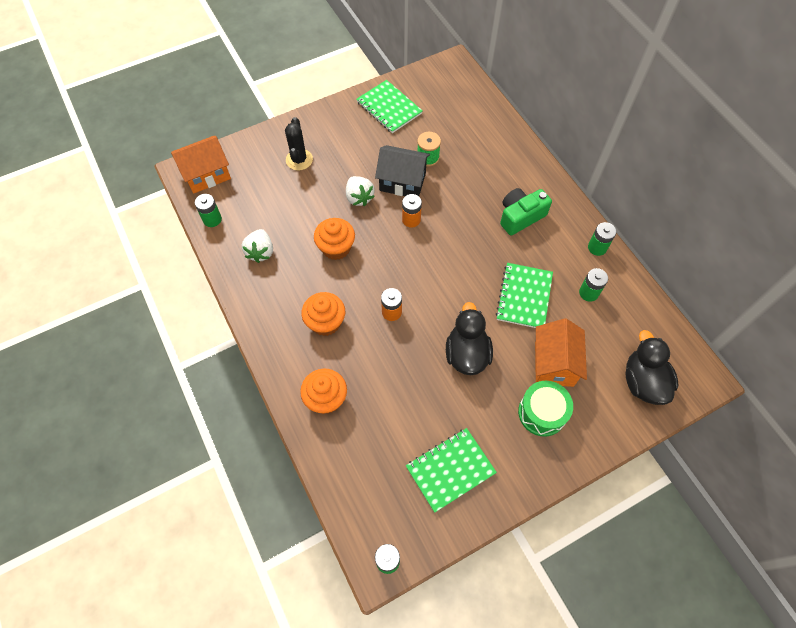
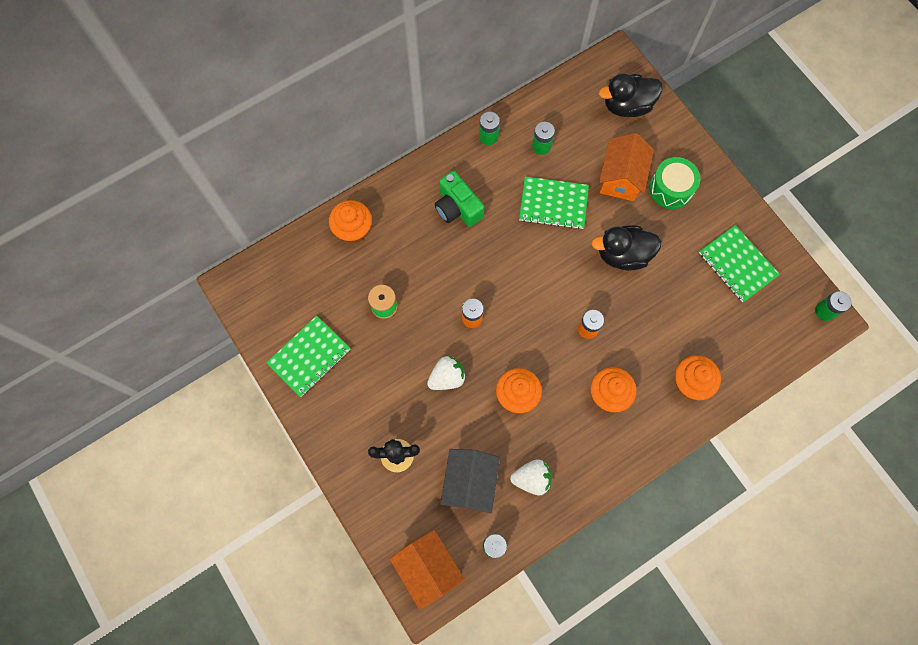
camera: 95 degrees left, 10 degrees up
(402, 182) = (421, 331): black house -> black house (469, 483)
(499, 140) = (353, 229): none -> orange cupcake
(554, 363) = (621, 178): orange house -> orange house turned 75 degrees counterclockwise

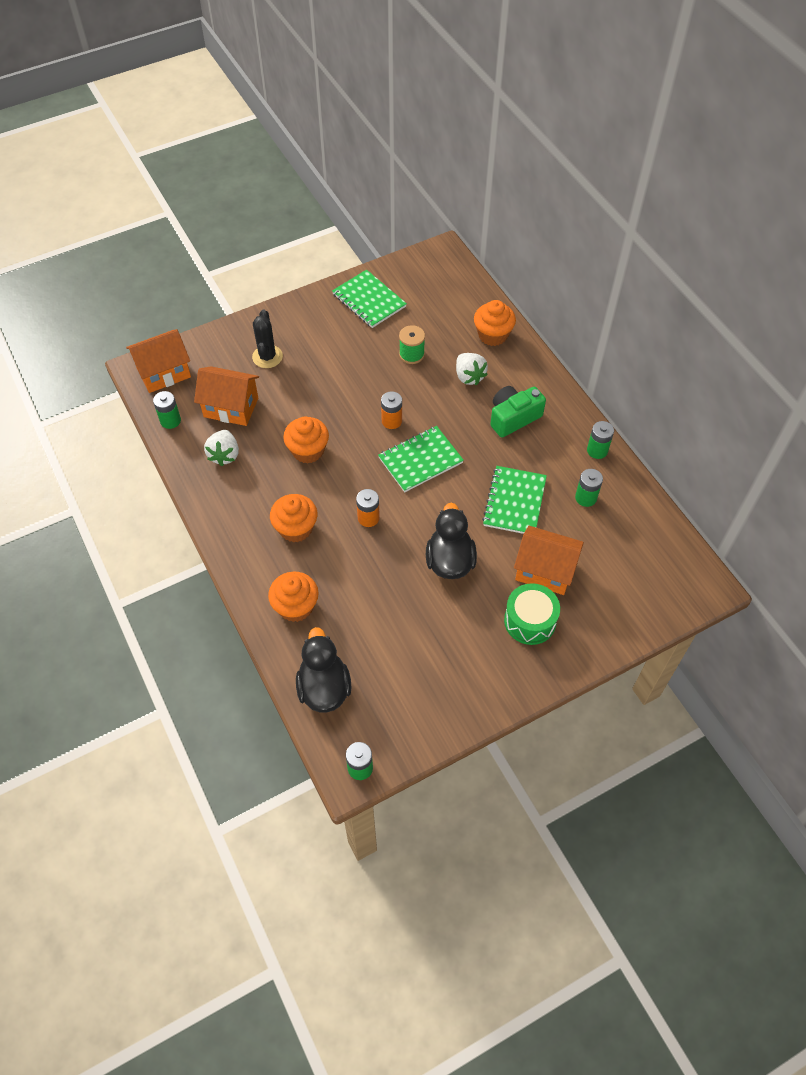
camera: 95 degrees right, 15 degrees down
(447, 377) = (334, 397): white strawberry -> white strawberry (469, 376)
(469, 483) = (231, 407): black house -> orange house
(627, 106) = (641, 589): black duck -> black duck (324, 688)
(737, 264) = (429, 678): green notebook -> green notebook (420, 460)

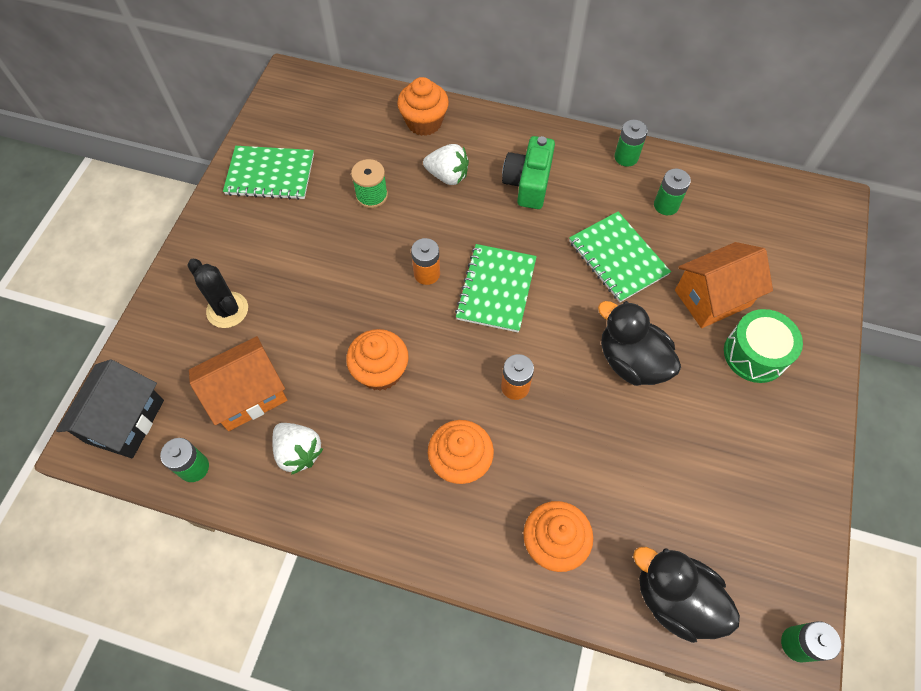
camera: 45 degrees left, 5 degrees up
(164, 373) = (125, 421): orange house -> black house

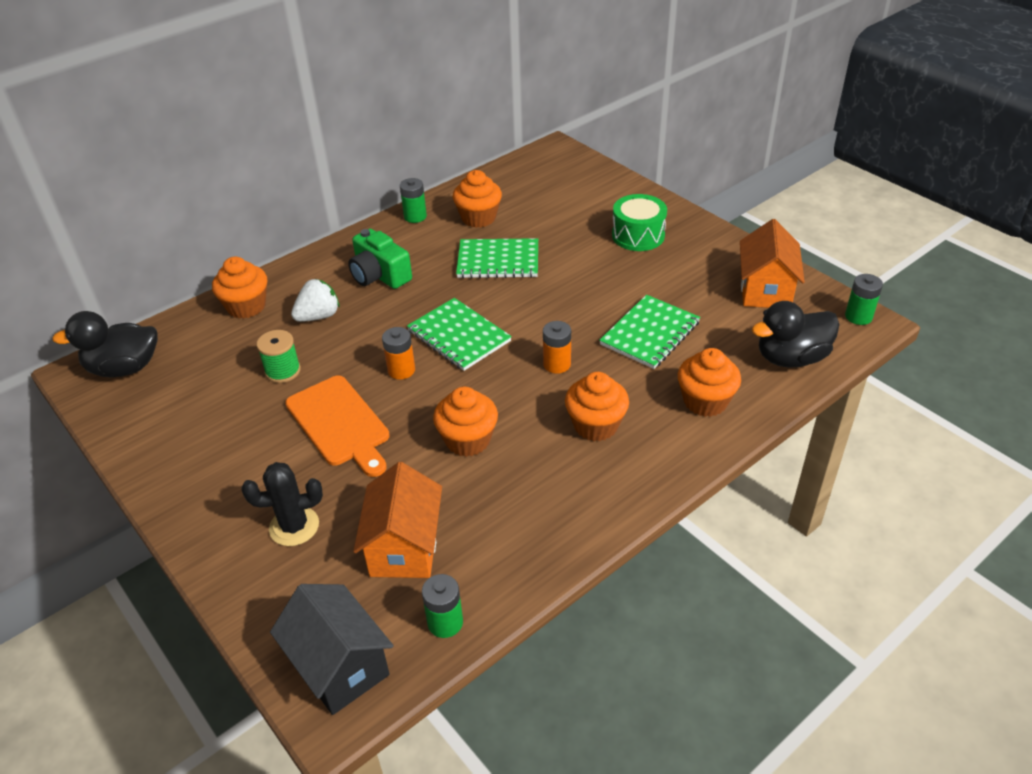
camera: 55 degrees left, 20 degrees down
(270, 174) = (174, 432): green notebook -> green notebook (650, 333)
(298, 452) = (497, 531): white strawberry -> none
(342, 270) = (340, 423): none -> orange cutting board
(631, 361) = (591, 294): black duck -> black duck (124, 368)
(666, 205) = (478, 218): green battery -> orange cupcake
(712, 298) = (577, 233): orange house -> orange house (765, 290)

